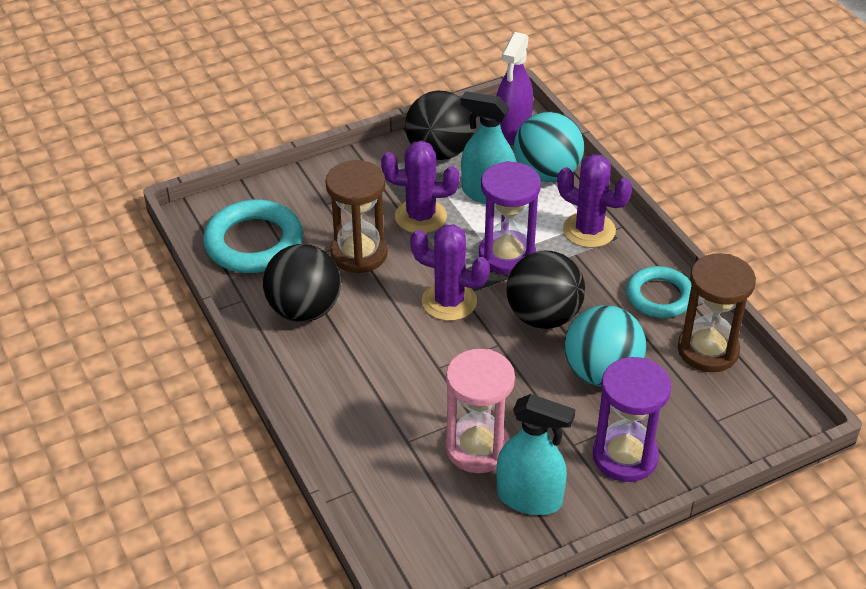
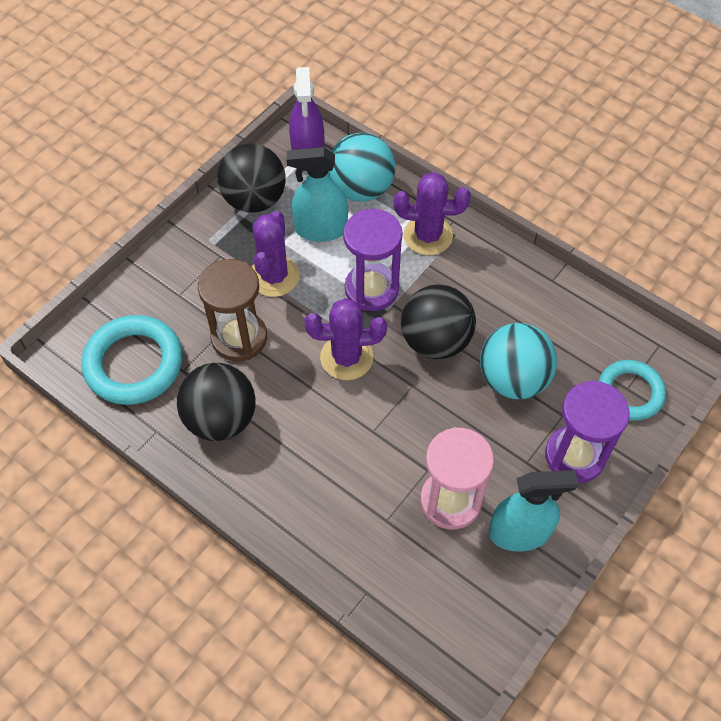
camera: 25 degrees left, 15 degrees up
(420, 216) = (274, 276): purple cactus -> purple cactus turned 60 degrees counterclockwise
(659, 296) = (520, 282): turquoise ring -> turquoise ring (630, 392)
(708, 350) = (586, 321): brown hourglass -> none

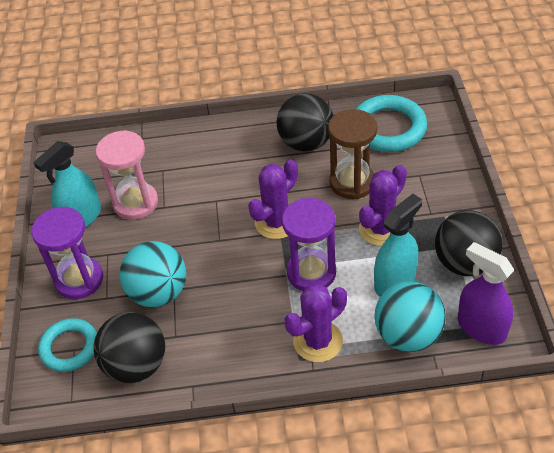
camera: 140 degrees right, 10 degrees down
(274, 276) = (381, 229): purple cactus -> purple cactus turned 75 degrees clockwise
(435, 341) = (233, 275): black ball -> black ball (136, 365)

